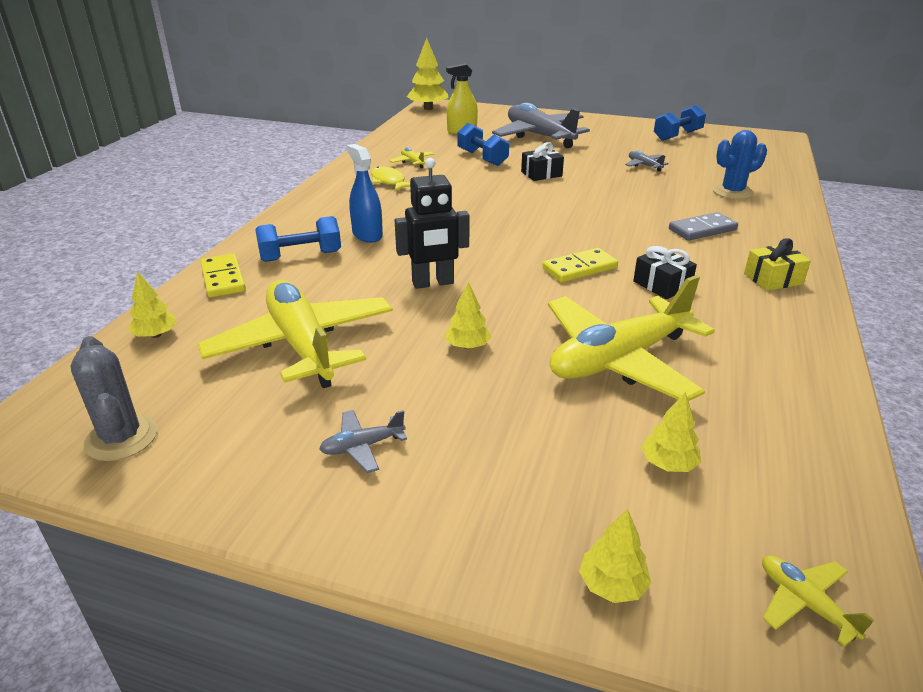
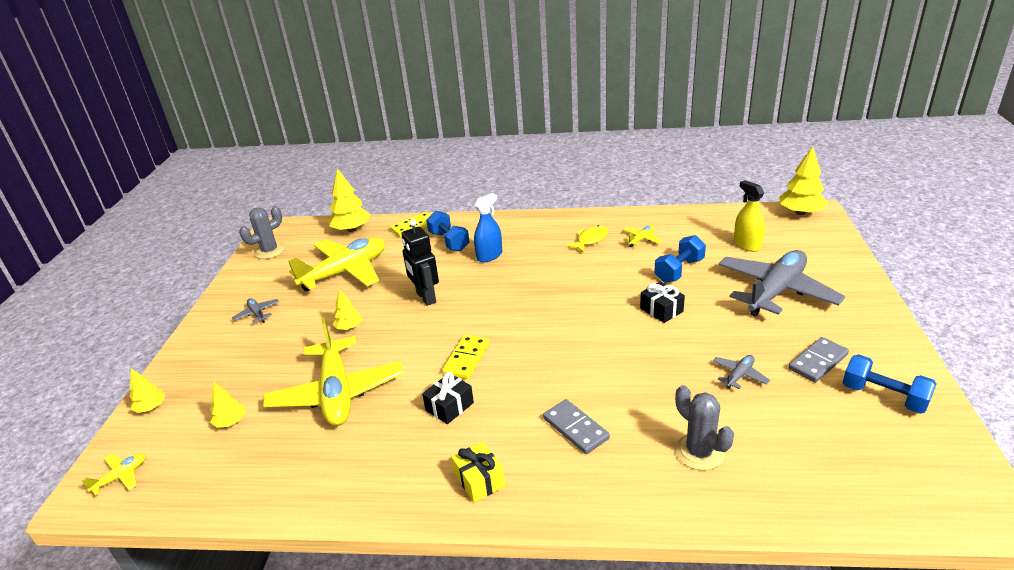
camera: 80 degrees right, 0 degrees up
(156, 335) = (351, 229): yellow tree -> yellow tree, size x1.77
(579, 268) = (466, 359): yellow domino -> yellow domino turned 60 degrees clockwise
(619, 360) = (337, 392): yellow plane -> yellow plane turned 150 degrees counterclockwise
(635, 143) = (817, 362): none -> grey domino
(732, 192) = (699, 452): blue cactus -> grey cactus

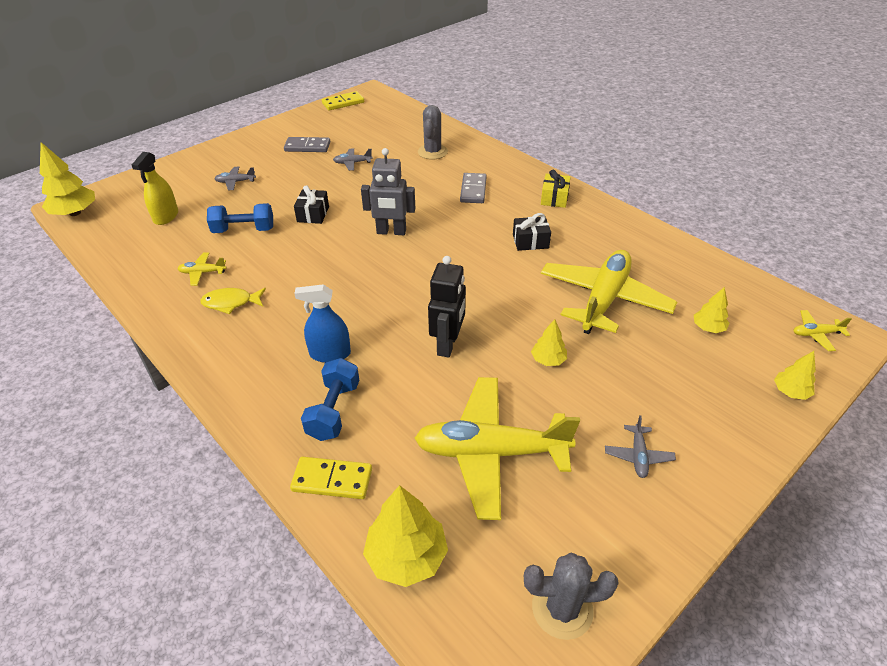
camera: 140 degrees left, 10 degrees up
(466, 359) = (482, 265): yellow domino -> yellow domino (343, 103)
(577, 337) = (391, 232): none -> grey robot
(776, 291) = (235, 182): grey plane -> grey plane, size x0.41
(884, 396) = (318, 124): blue dumbbell -> none

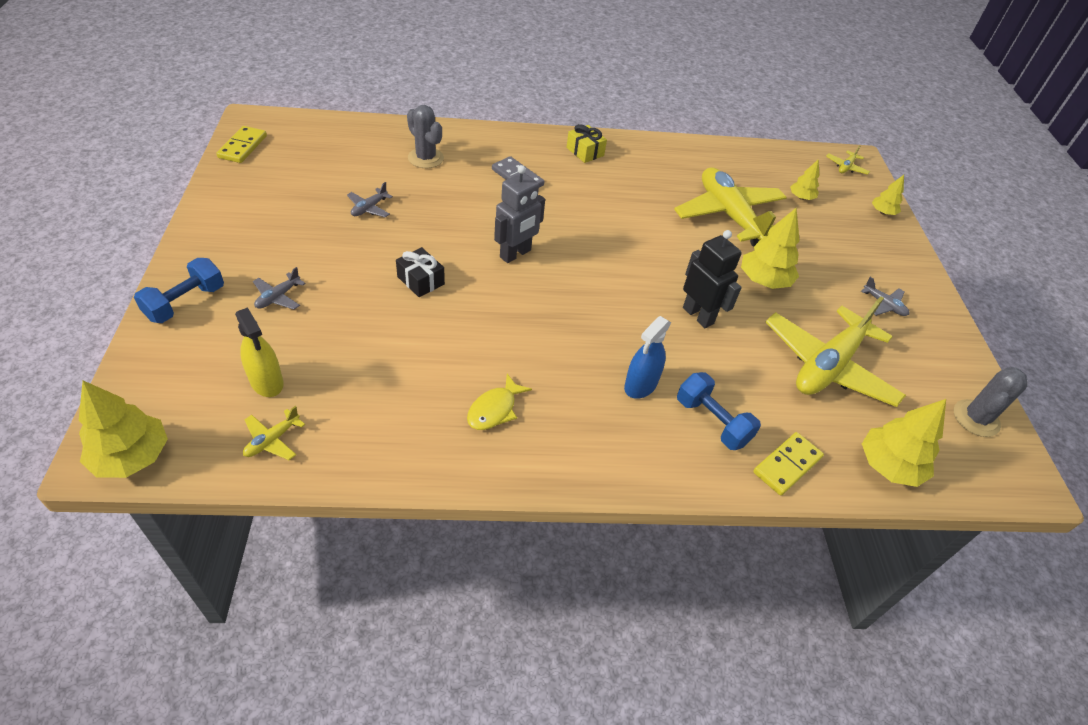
camera: 55 degrees left, 5 degrees up
(202, 273) = (417, 405): yellow plane -> yellow plane (272, 440)
(244, 230) = (381, 338): blue dumbbell -> blue dumbbell (185, 303)
(307, 147) = (290, 215): grey domino -> none
(530, 241) = (624, 198): black gift -> none
(548, 360) = (764, 280): yellow tree -> yellow tree, size x1.77

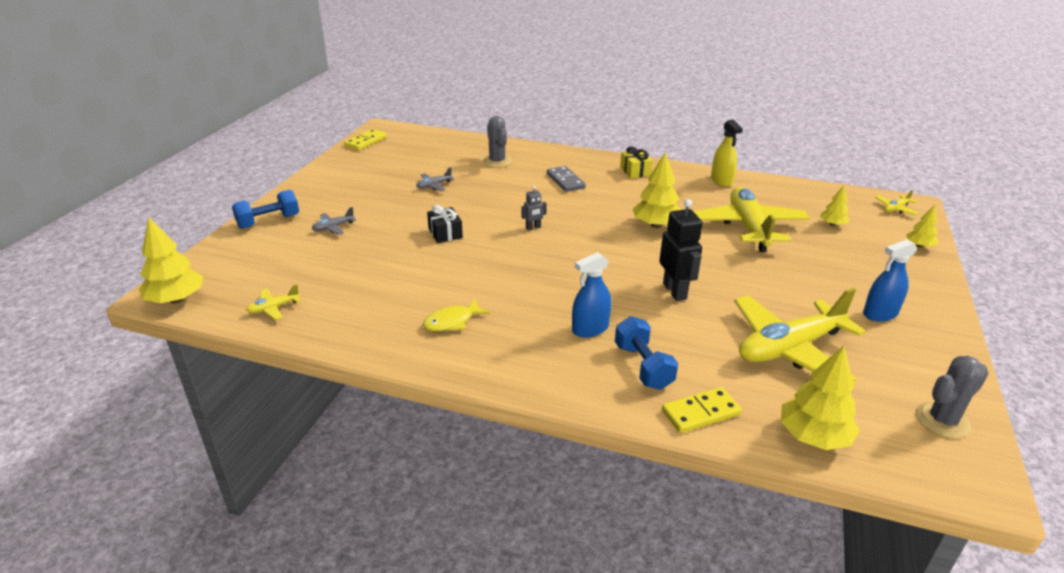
camera: 25 degrees right, 15 degrees down
(266, 382) = (292, 274): yellow spray bottle -> yellow spray bottle (721, 180)
(515, 254) = (533, 228): grey robot -> grey robot, size x0.52
(764, 280) = (757, 277): yellow tree -> yellow tree (656, 225)
(884, 305) = (880, 314): grey plane -> blue spray bottle

